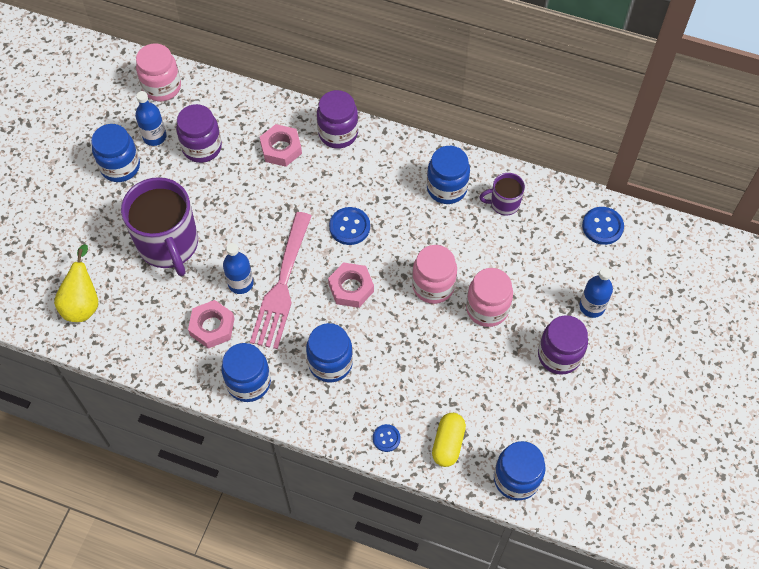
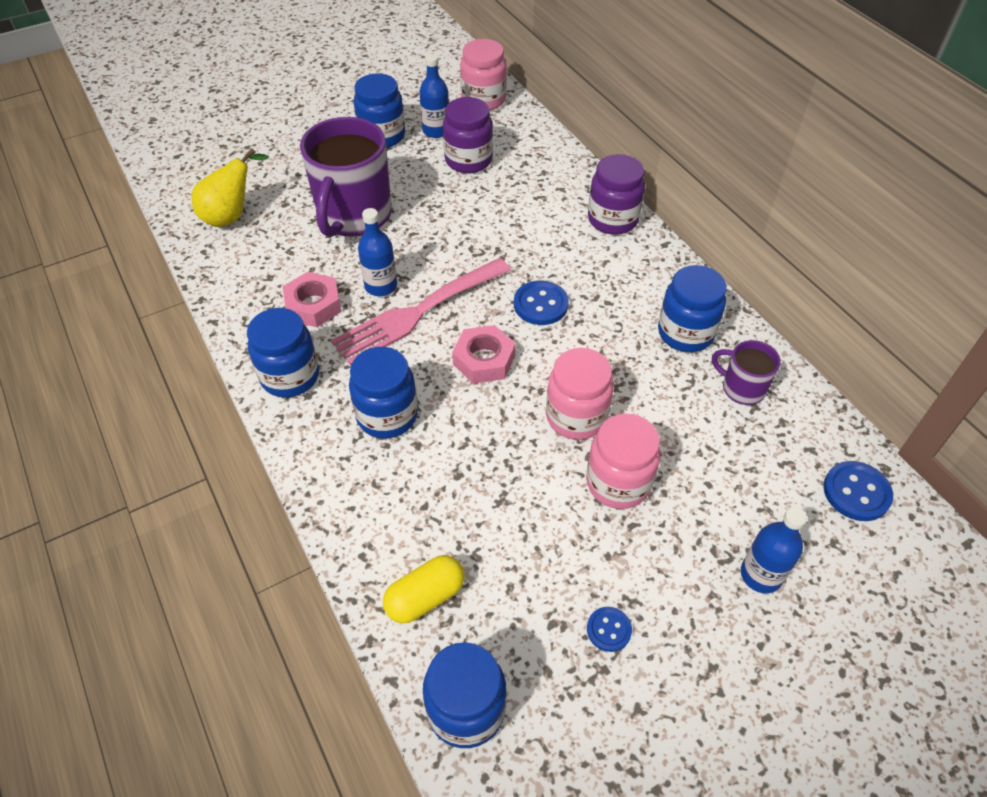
camera: 40 degrees right, 10 degrees down
(281, 149) = (541, 201): pink nut -> none
(386, 438) = (363, 536): blue button -> blue button (609, 630)
(559, 355) = (663, 601): purple jar -> none

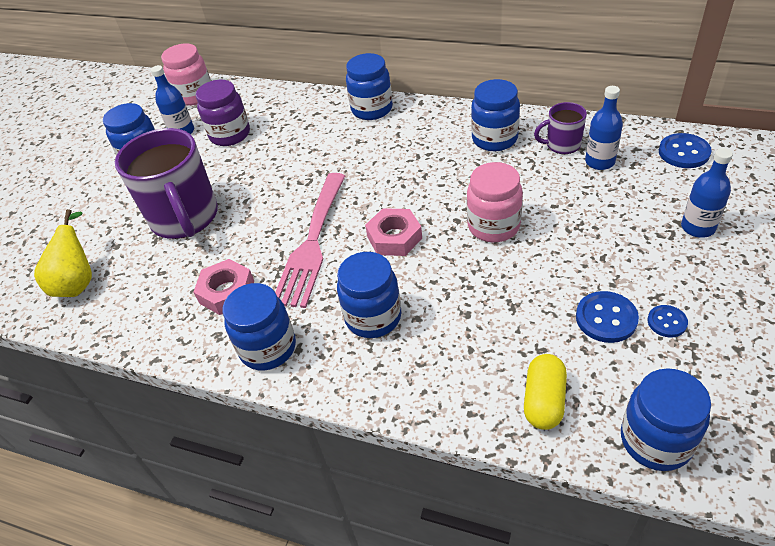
camera: 35 degrees left, 5 degrees down
(381, 286) = (263, 245): blue bottle -> blue bottle (599, 162)
(540, 304) = (389, 182): blue button -> blue button (606, 318)
(612, 220) = (372, 109): purple jar -> blue jar
(618, 483) = (565, 242): pink jar -> none

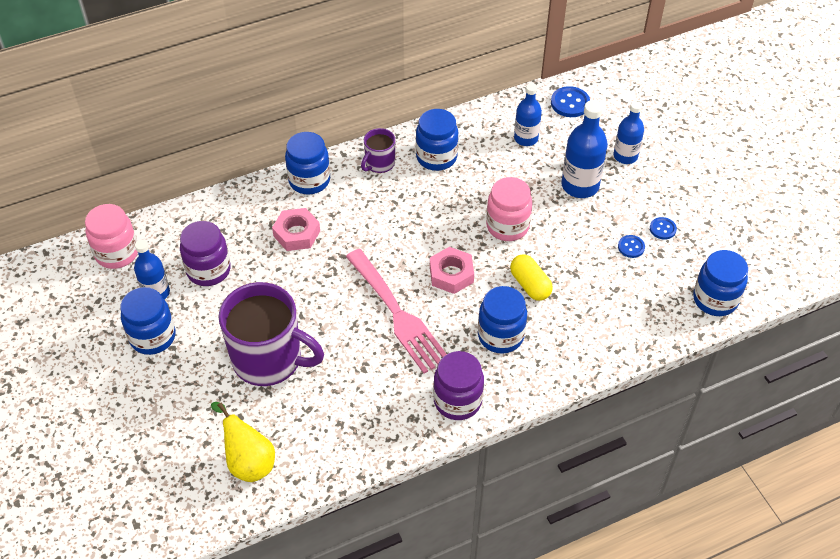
camera: 50 degrees left, 5 degrees up
(227, 292) = (380, 387): pink nut -> pink nut (297, 233)
(268, 348) = (457, 401): blue jar -> purple jar
(544, 400) = (646, 317): yellow capsule -> yellow capsule (530, 285)
(562, 145) = (488, 137): purple mug -> purple mug (379, 164)
(606, 318) = (631, 247): blue button -> blue button, size x0.62
(612, 229) = (580, 185): none -> blue bottle

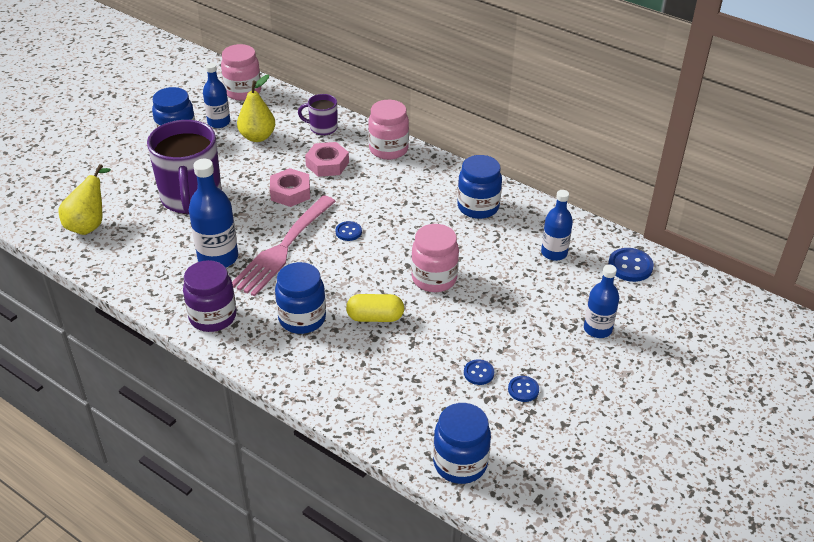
camera: 60 degrees right, 10 degrees down
(208, 270) = (257, 137): purple jar -> yellow pear
(309, 180) = (388, 149): blue jar -> pink jar
(379, 164) = (440, 178): purple mug -> purple mug (322, 128)
(407, 258) = (348, 232): none -> blue button
(451, 274) = (350, 264): pink nut -> pink nut (290, 192)
(530, 285) = (375, 317): yellow capsule -> yellow capsule turned 60 degrees clockwise
(580, 185) = (527, 309): blue bottle -> blue bottle (218, 258)

